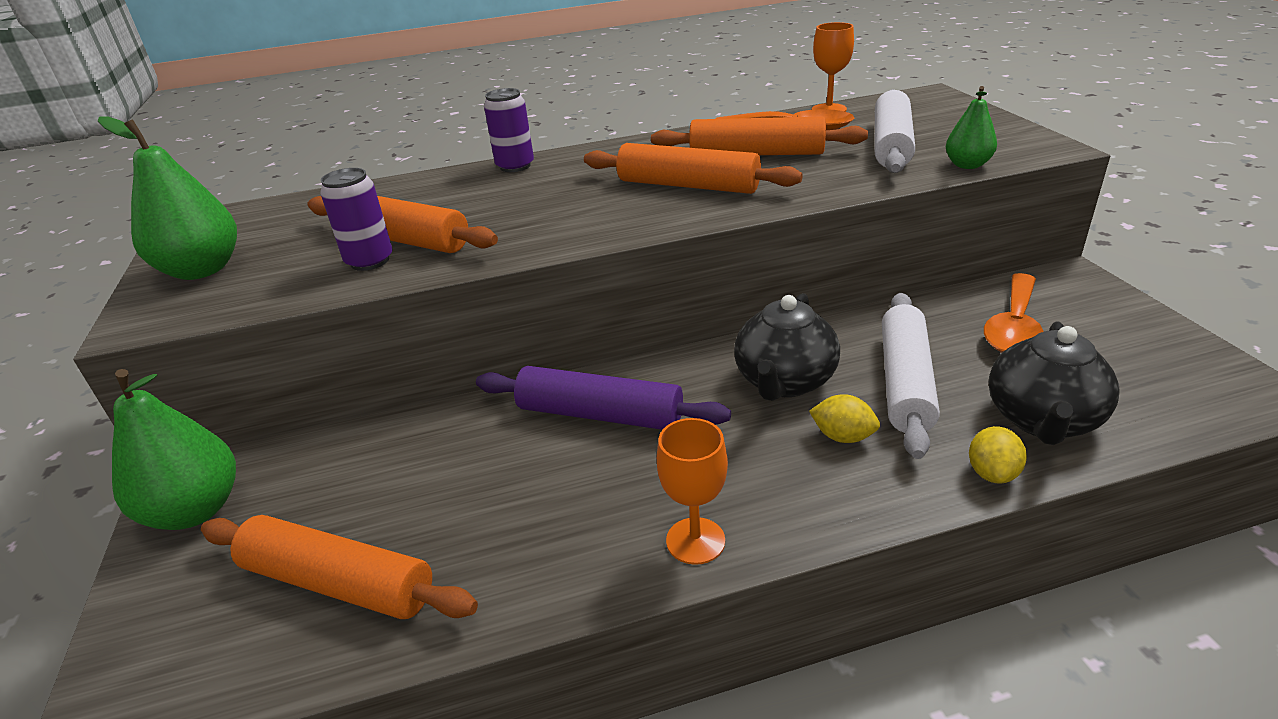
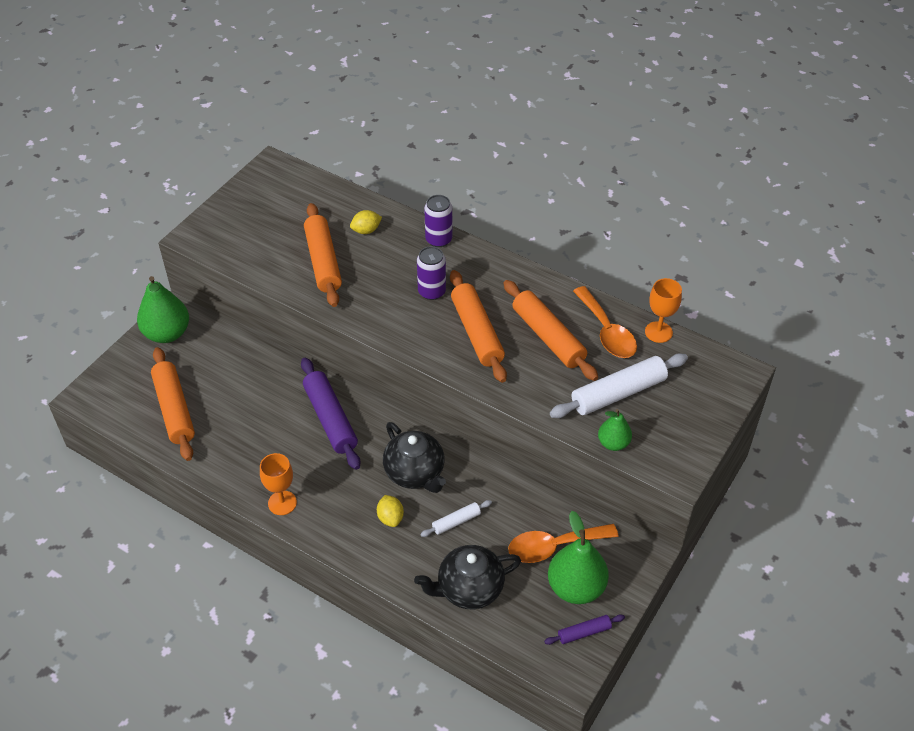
camera: 45 degrees right, 15 degrees up
(202, 270) = (240, 215): green pear -> green pear (576, 587)
(370, 261) = (295, 267): purple can -> purple can (431, 292)
(784, 382) = (415, 473): black teapot -> black teapot turned 105 degrees counterclockwise
(905, 382) = (456, 522): white rolling pin -> white rolling pin, size x0.50
(992, 473) = (409, 584): yellow lemon -> yellow lemon (366, 230)
(1185, 358) = (584, 632): none -> purple rolling pin

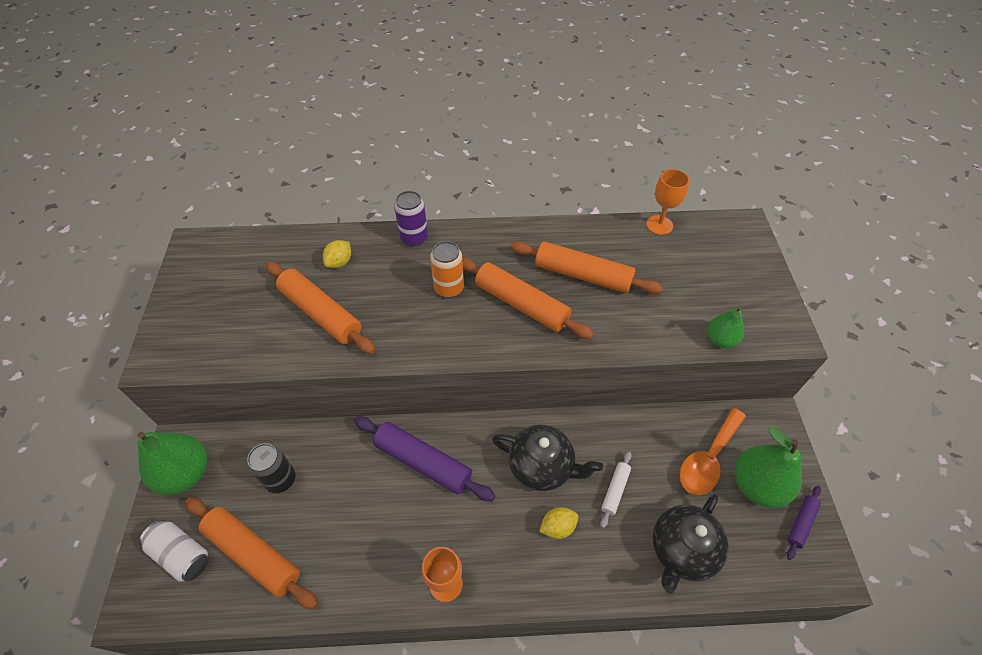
camera: 35 degrees left, 5 degrees up
(132, 383) = (182, 554): none -> white can
(225, 373) = (280, 479): none -> black can
(390, 518) = (557, 527): yellow lemon -> yellow lemon turned 60 degrees counterclockwise
(431, 292) = (449, 288): purple can -> orange can
(607, 332) = (622, 245): orange spoon -> none
(618, 393) = (681, 293): white rolling pin -> none

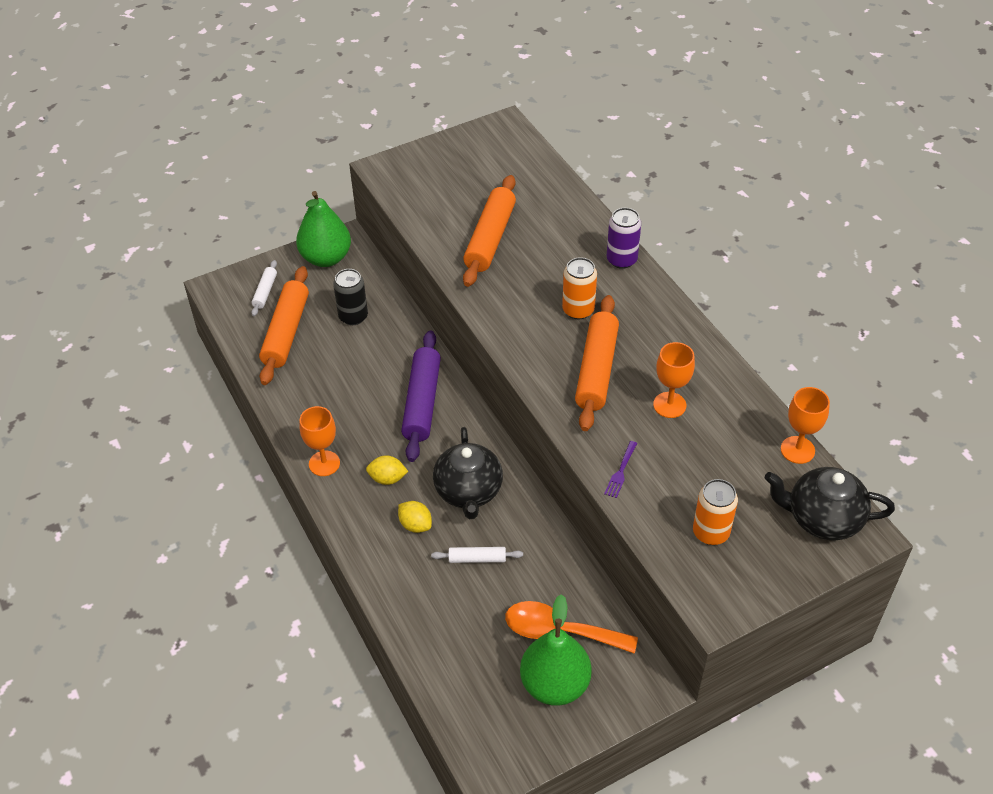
camera: 65 degrees right, 5 degrees down
(182, 554) = (265, 292): white can -> white rolling pin
(339, 262) = (553, 223): yellow lemon -> yellow lemon (387, 478)
(582, 275) = (669, 405): orange rolling pin -> orange goblet
(635, 334) = (621, 471): none -> purple fork
(681, 550) = (445, 632): black teapot -> black teapot (822, 518)
(716, 305) = (711, 532): none -> orange can
(720, 339) = (664, 546): green pear -> none
(801, 523) = (532, 735): purple rolling pin -> none

